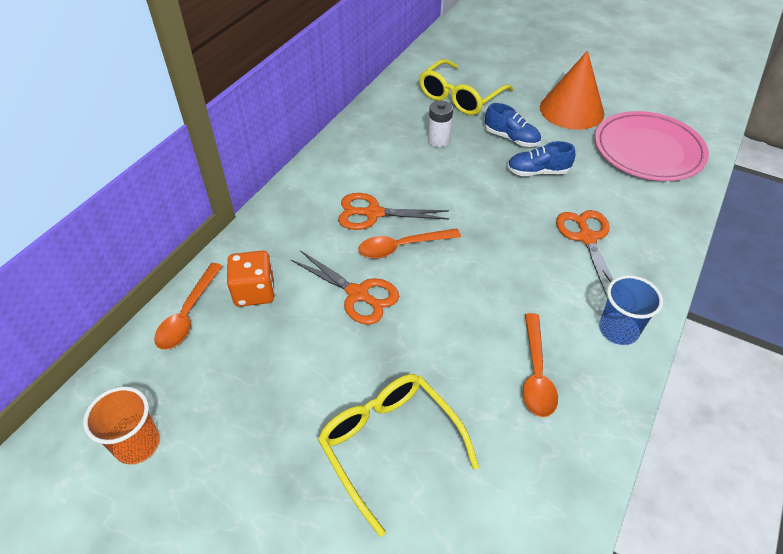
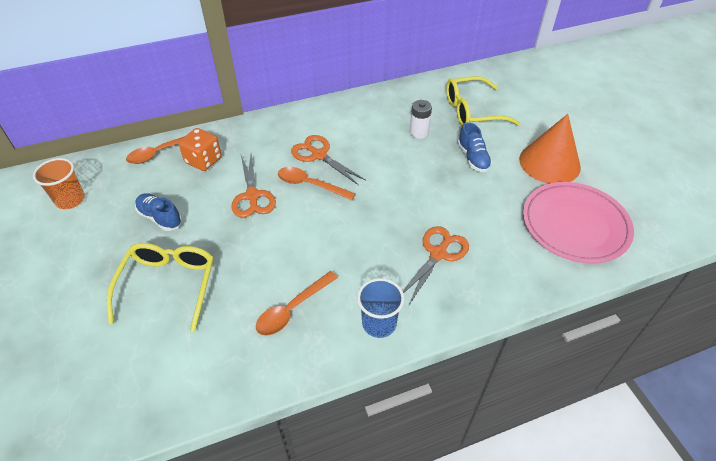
camera: 40 degrees right, 0 degrees up
(538, 172) = (462, 191): blue shoe -> blue shoe (160, 218)

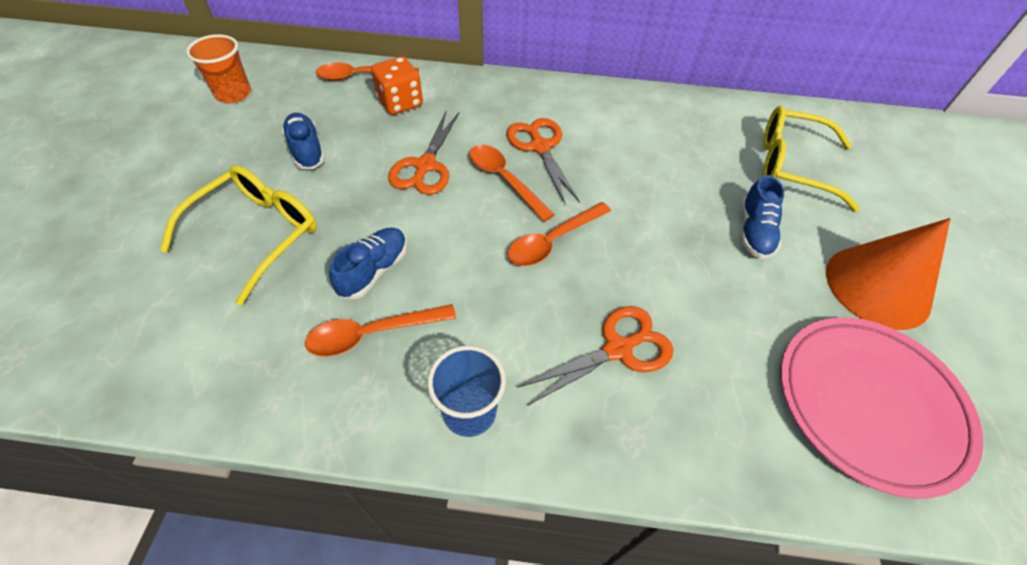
camera: 25 degrees right, 5 degrees up
(266, 273) = (374, 270): none -> blue shoe
(364, 209) = (553, 241): none -> orange spoon
(419, 132) = (694, 167): white battery -> none

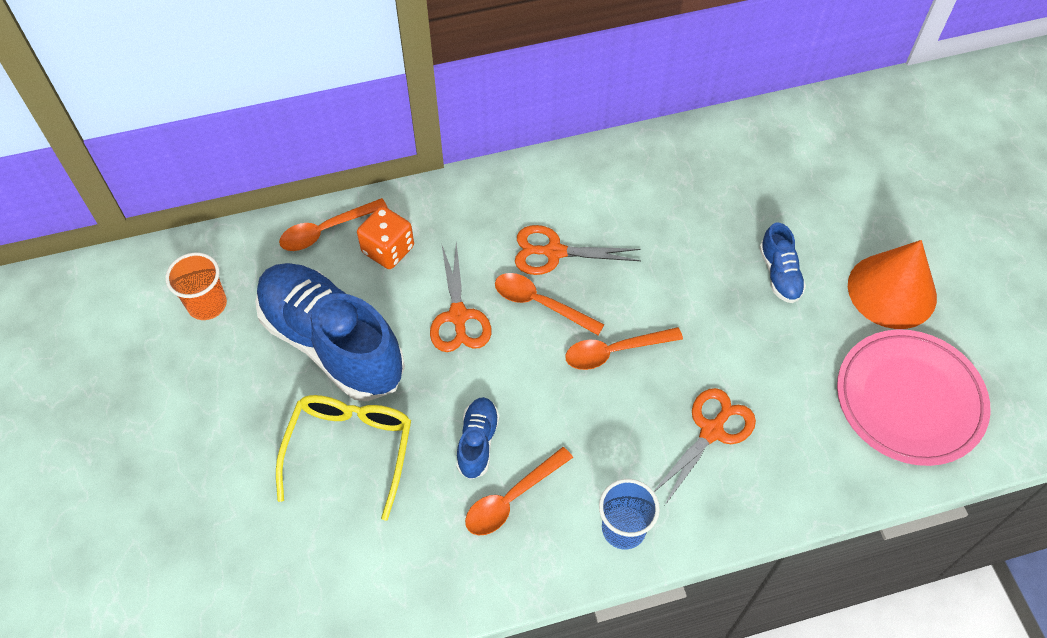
camera: 20 degrees left, 5 degrees up
(306, 150) = (332, 343): blue shoe -> blue shoe, size x2.27
(540, 147) = (554, 252): orange scissors -> orange scissors turned 45 degrees counterclockwise
(553, 241) = (614, 351): orange spoon -> orange spoon turned 45 degrees clockwise
(791, 166) = (789, 187): yellow glasses -> none

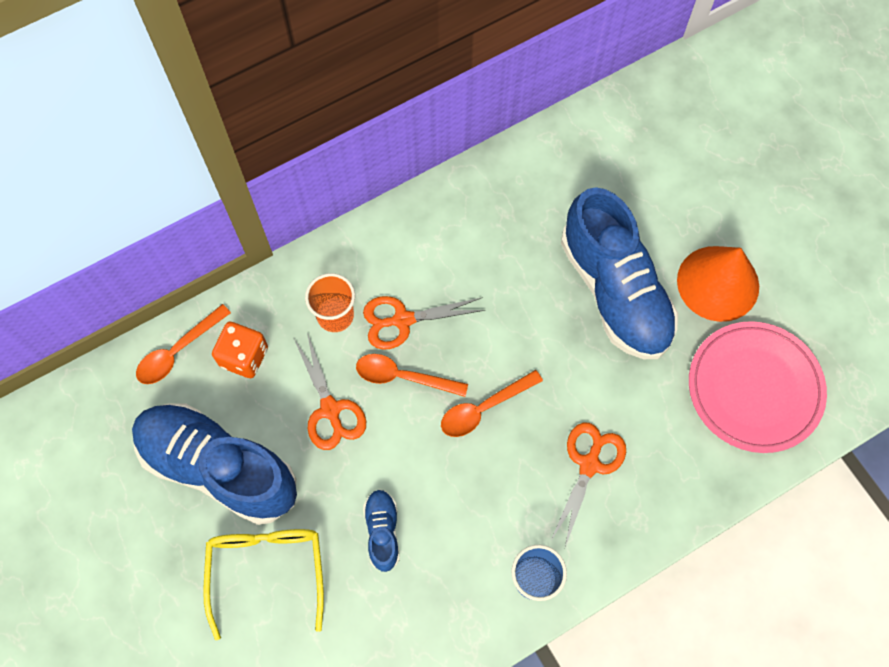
camera: 15 degrees left, 10 degrees up
(207, 304) = (85, 459): orange cup -> orange cup (335, 315)
(512, 498) = (428, 577): orange spoon -> none
(779, 274) = (614, 291): blue shoe -> blue shoe, size x2.27

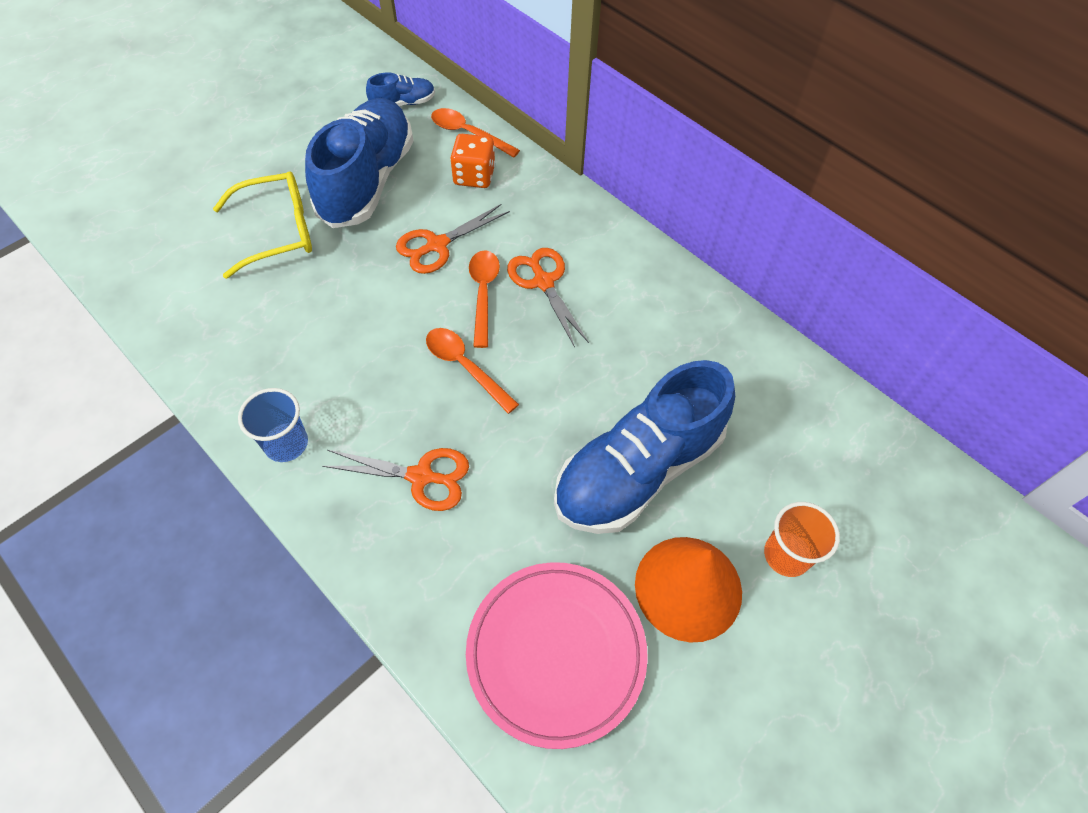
camera: 75 degrees right, 10 degrees down
(335, 315) = (533, 230): orange cup -> orange cup (786, 555)
(382, 532) = (323, 307): blue shoe -> blue shoe (403, 103)

